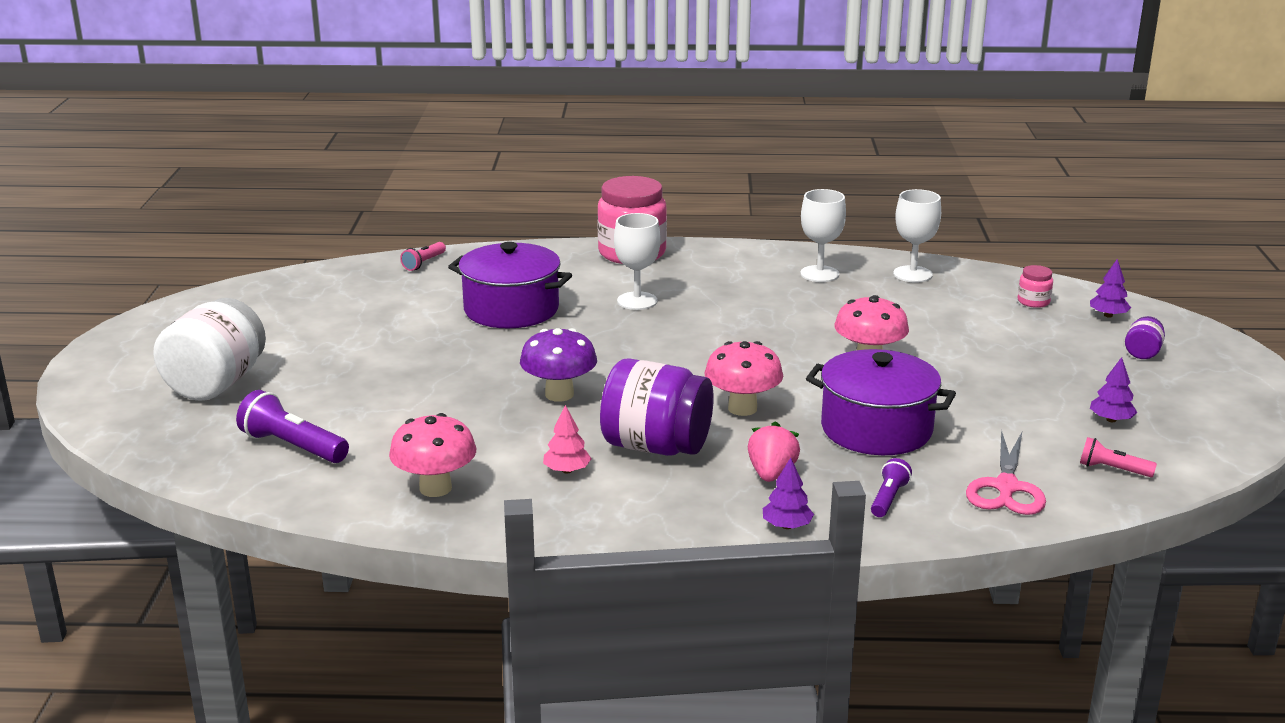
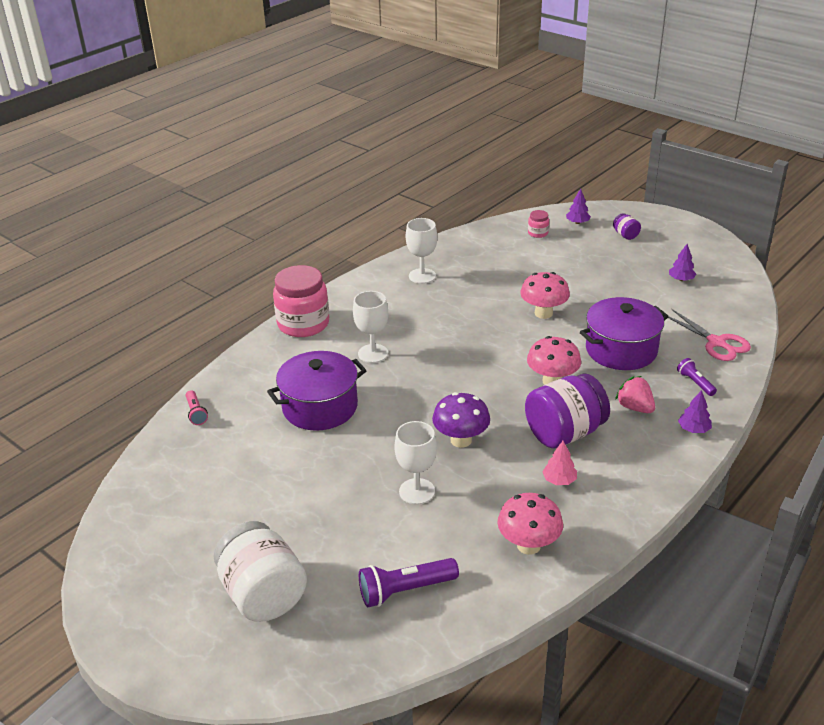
camera: 50 degrees left, 10 degrees up
(912, 274) = (461, 249): white goblet -> white goblet (417, 491)
(1112, 469) = (727, 305): pink flashlight -> none

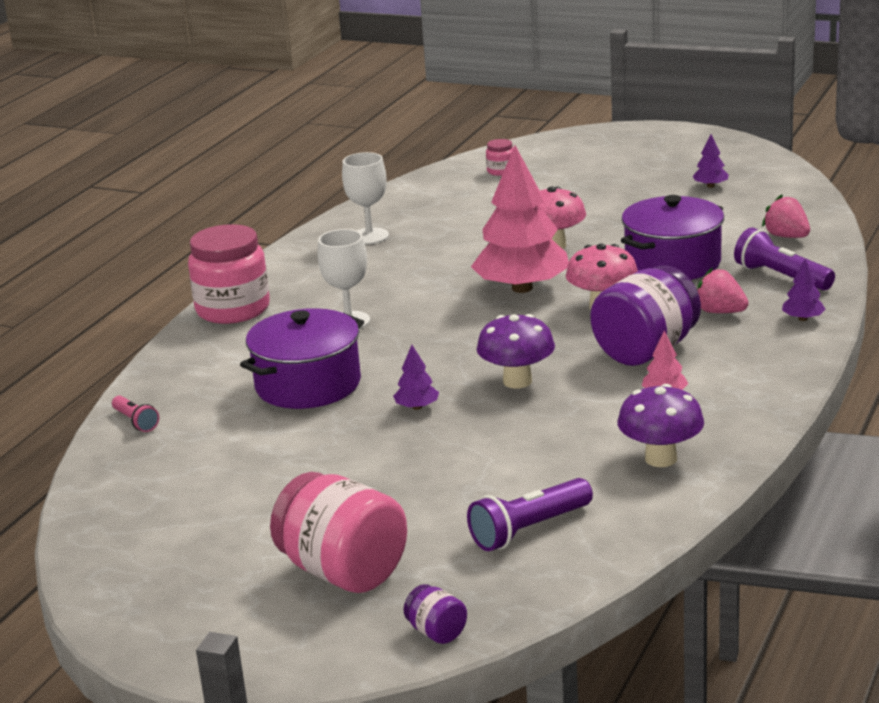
camera: 15 degrees left, 10 degrees down
(263, 594) = (343, 572): white jar -> pink jar
(417, 491) = (488, 438): white goblet -> none
(503, 350) = (522, 288): none -> pink tree
(528, 545) = (661, 459): pink mushroom -> purple mushroom
(577, 222) = (547, 153): purple tree -> purple tree (417, 407)
(625, 235) = (616, 156): purple jar -> purple jar (436, 632)
(695, 383) = (781, 277): purple flashlight -> purple flashlight, size x1.71
(716, 343) = (786, 236): pink scissors -> pink strawberry

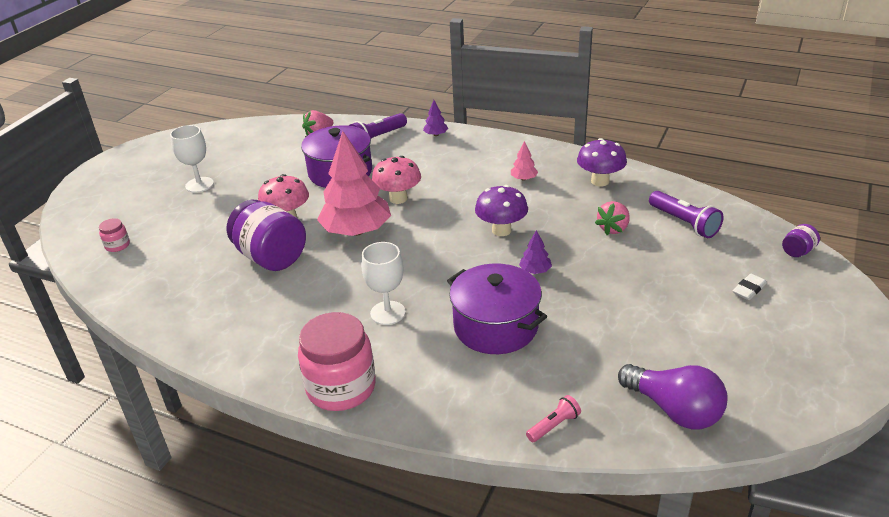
camera: 90 degrees left, 10 degrees up
(130, 494) = (674, 410): none -> purple light bulb
(343, 572) = (749, 290): pink jar -> white eraser
(369, 236) = (216, 312): white goblet -> white goblet (199, 185)
(646, 351) = (466, 184): purple jar -> purple jar (271, 257)
(710, 186) = (219, 156): purple tree -> none
(720, 312) = (419, 159): pink strawberry -> pink strawberry (613, 229)

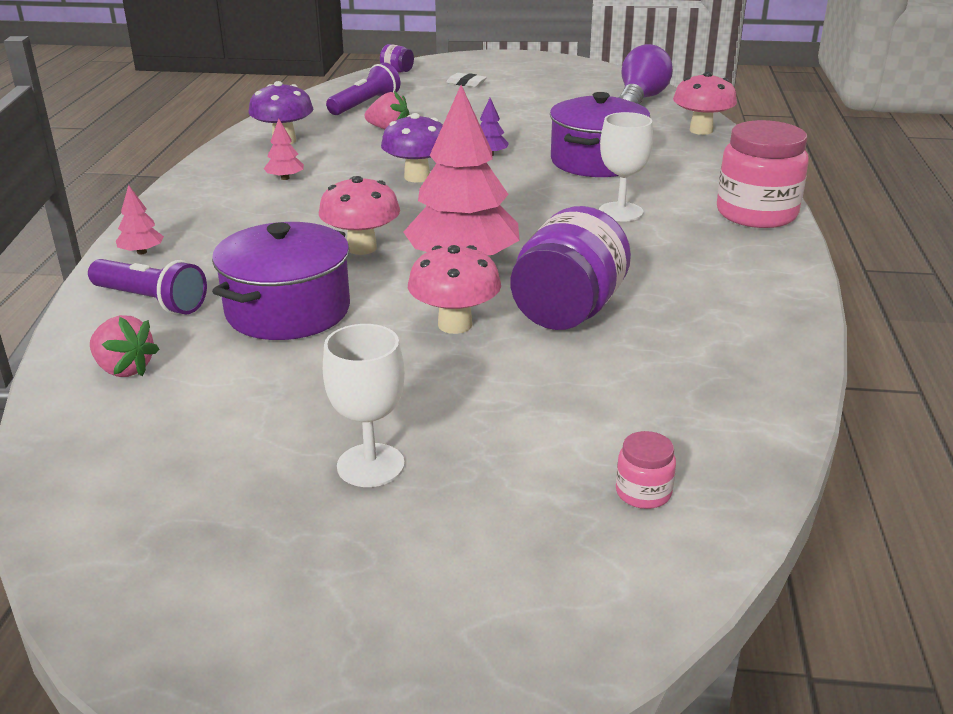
camera: 110 degrees left, 5 degrees down
(436, 135) = (142, 252): purple tree -> pink tree
(554, 426) = (701, 130): pink flashlight -> pink mushroom

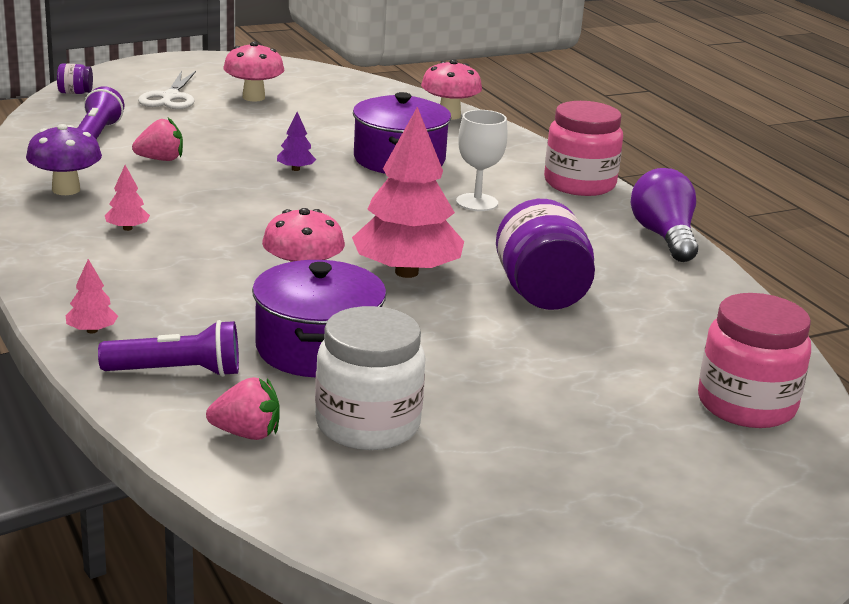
camera: 35 degrees left, 5 degrees down
(229, 392) = (367, 425): none -> white jar
(370, 465) = (552, 443): white goblet -> none
(417, 177) = (258, 203): purple mushroom -> none
(455, 325) = (471, 325): pink mushroom -> pink mushroom (253, 97)
(466, 83) = (170, 97): white eraser -> white scissors
(640, 99) = (360, 91): purple light bulb -> purple light bulb (664, 237)
(643, 492) = (746, 405): pink jar -> pink jar, size x2.25

